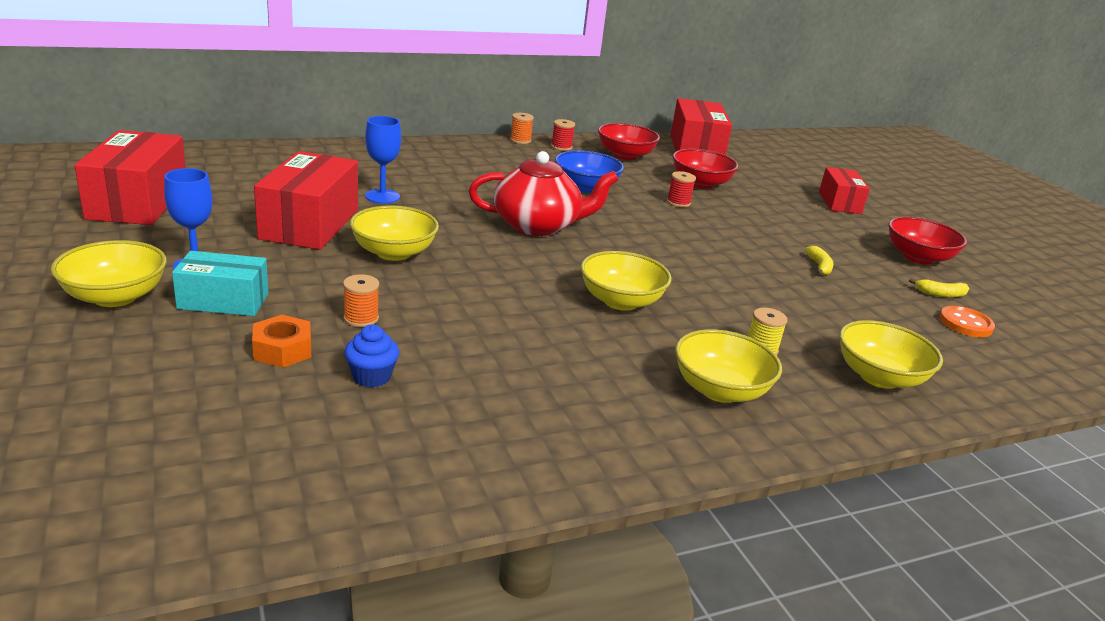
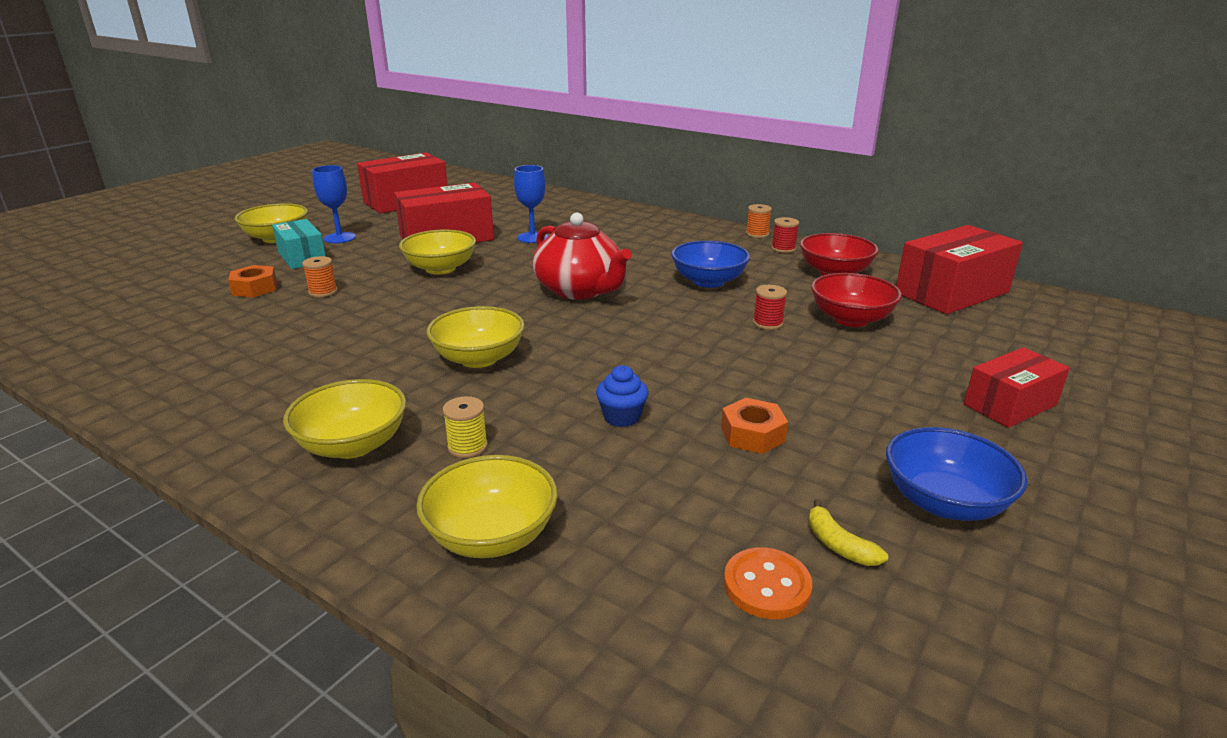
camera: 60 degrees right, 0 degrees up
(371, 377) = (243, 319): blue cupcake -> blue cupcake (622, 417)
(819, 267) = (752, 434): yellow banana -> orange nut
(918, 257) = (944, 502): red bowl -> blue bowl

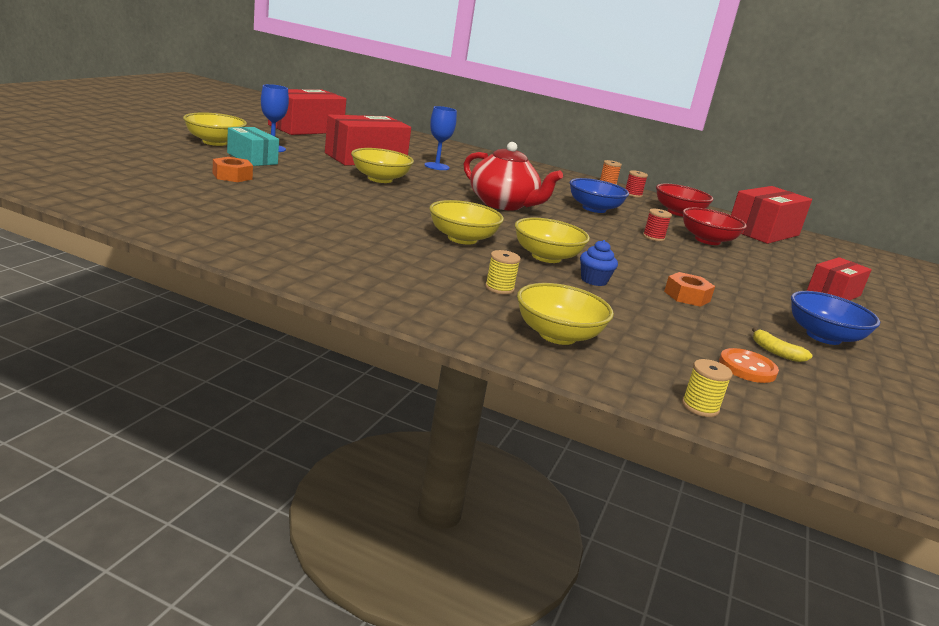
camera: 15 degrees left, 5 degrees down
(323, 292) = (295, 184): orange spool -> none
(353, 445) = (413, 281): yellow bowl -> yellow bowl (546, 257)
(628, 686) = (700, 407): none -> yellow spool

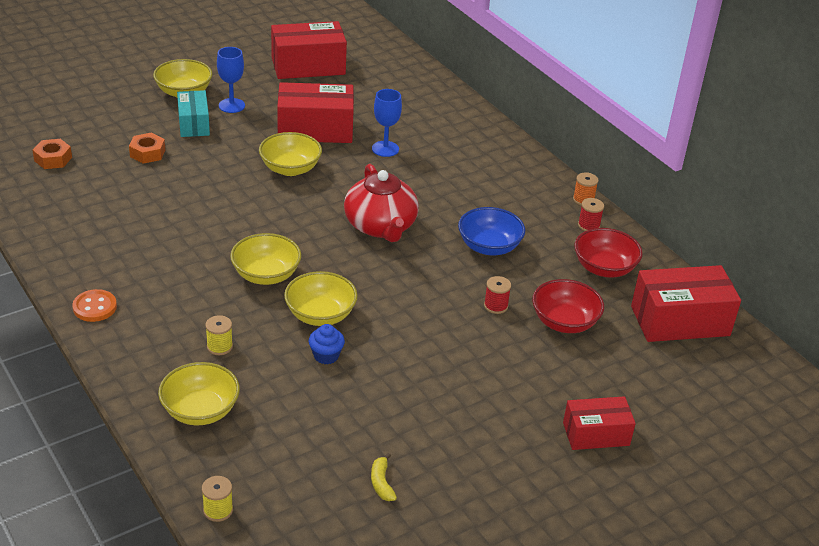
camera: 35 degrees right, 15 degrees up
(687, 296) = (397, 397): orange nut -> orange nut (53, 159)
(747, 368) = (322, 490): orange button -> orange button (95, 307)
(823, 337) = (470, 482): blue bowl -> none

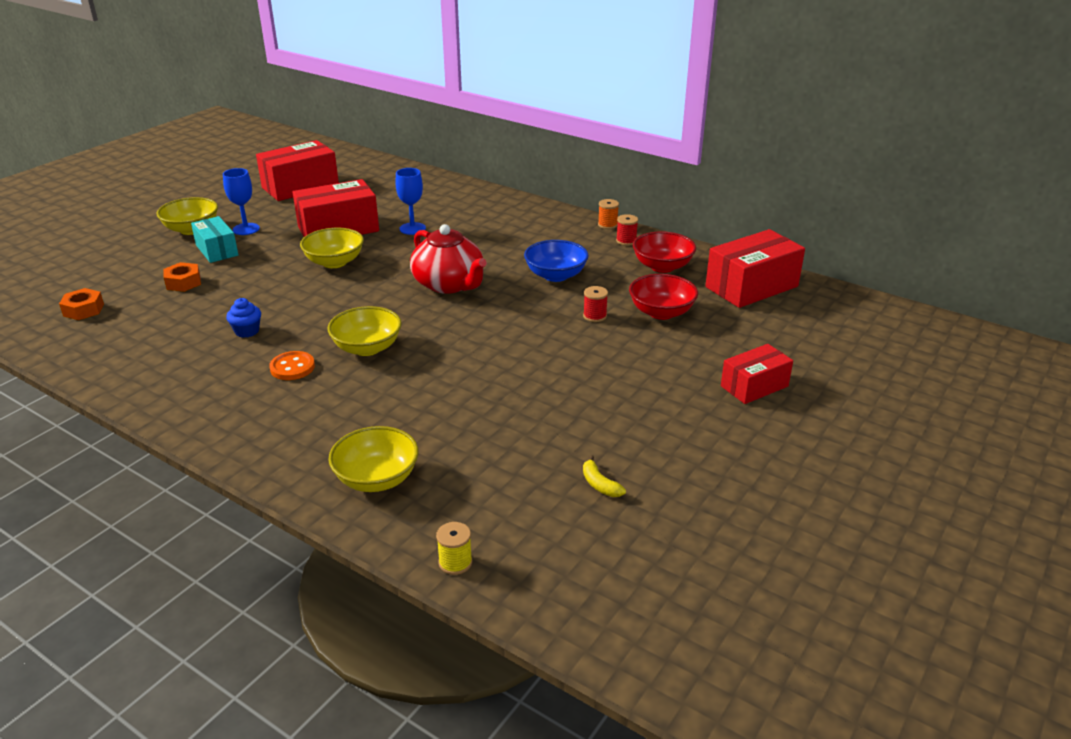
camera: 20 degrees left, 5 degrees down
(95, 307) = (204, 421): orange button -> orange button (292, 367)
(219, 346) = (360, 418): yellow spool -> none
(320, 315) = (442, 365): yellow bowl -> none
(326, 356) = (470, 396): blue cupcake -> blue cupcake (247, 331)

